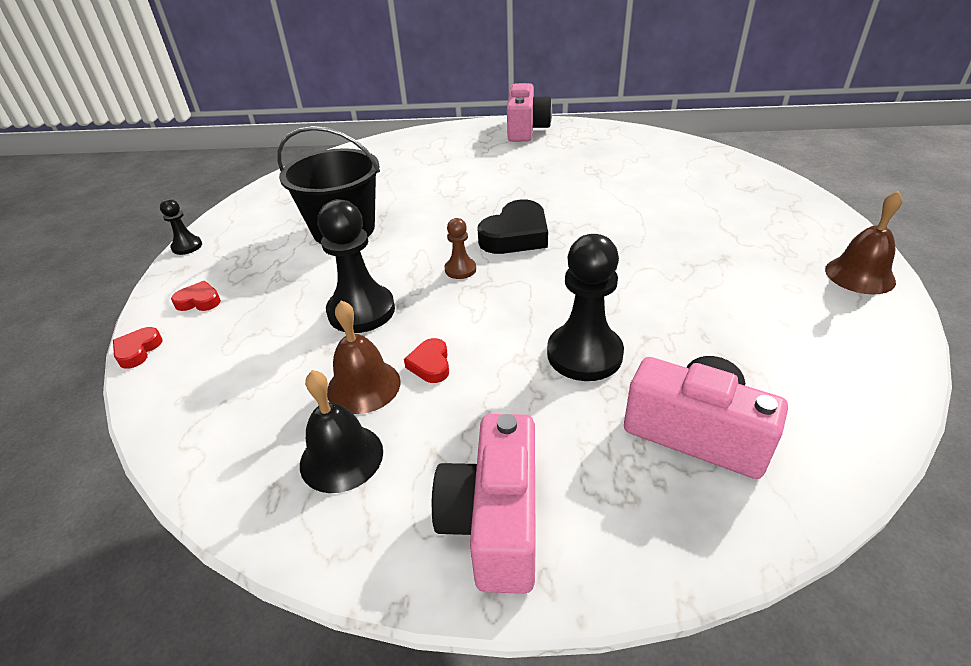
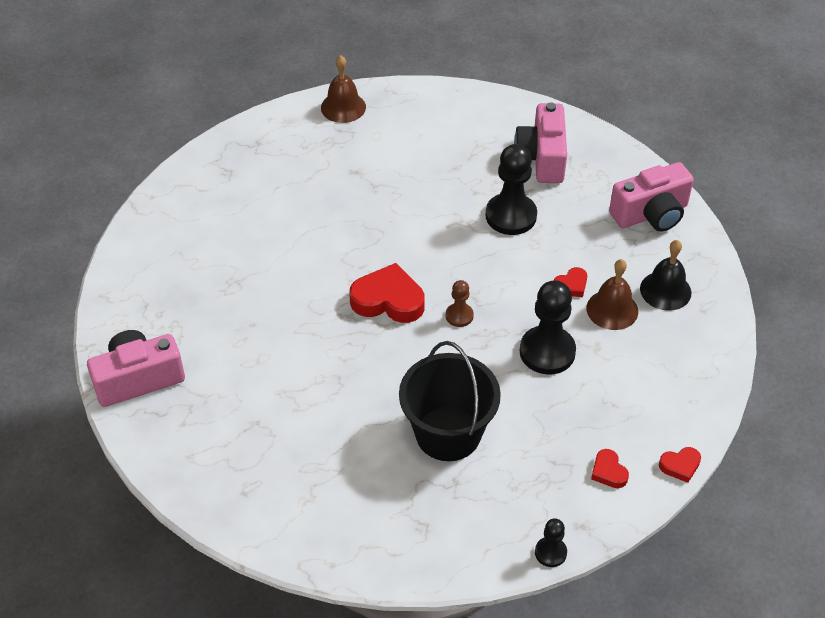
camera: 120 degrees left, 10 degrees up
(516, 235) = (388, 300): black heart -> red heart

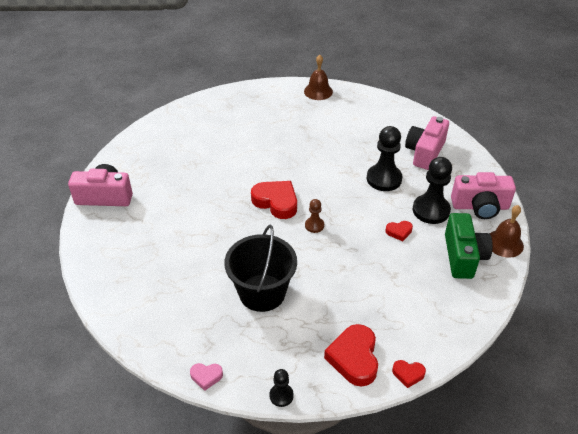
camera: 25 degrees right, 5 degrees down
(446, 568) = (206, 376): none -> pink heart
(547, 352) = (358, 266): black pawn -> black pawn (431, 210)
(608, 472) = (354, 358): red heart -> red heart, size x1.98
(612, 309) = (418, 255): brown bell -> brown bell (504, 243)
(665, 290) = (463, 256): black bell -> green camera

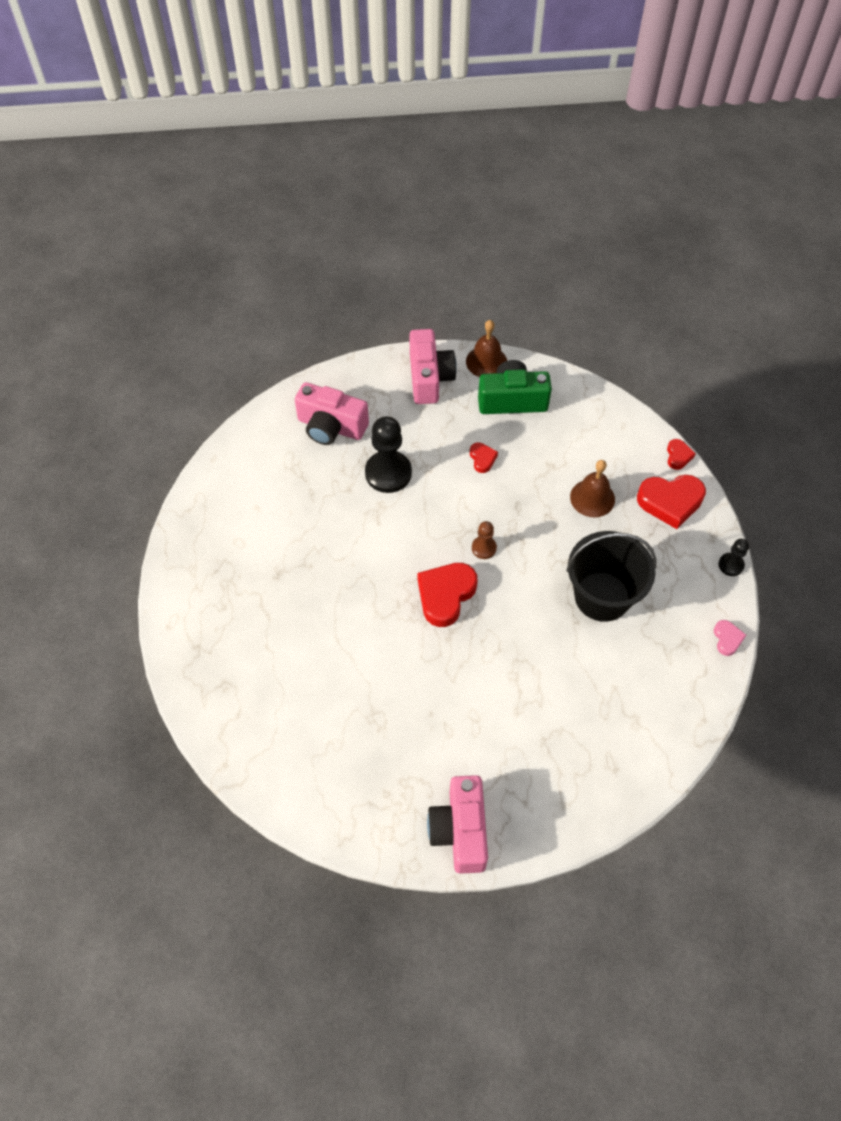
camera: 95 degrees left, 15 degrees up
(318, 91) = (186, 558): brown bell -> brown bell (592, 498)
(431, 210) = (441, 426): black pawn -> none

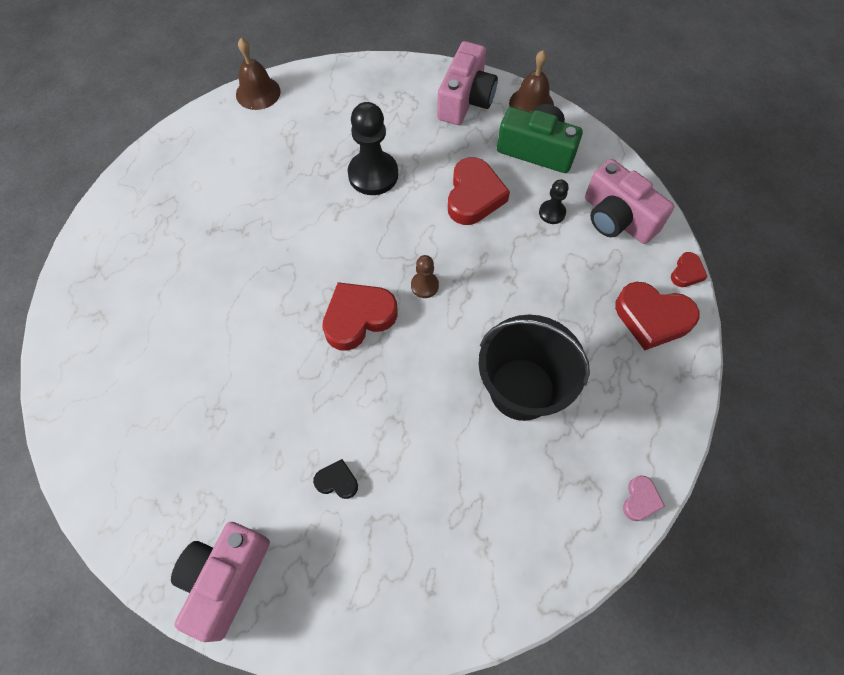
camera: 25 degrees right, 5 degrees up
(331, 427) = (345, 111): pink camera -> pink camera (617, 218)
(482, 459) = (474, 196): red heart -> red heart, size x1.98
(502, 724) = (337, 481): none -> black heart
(592, 498) = (567, 280): brown bell -> brown bell (258, 92)
(731, 565) = (687, 416): black pawn -> black pawn (552, 213)

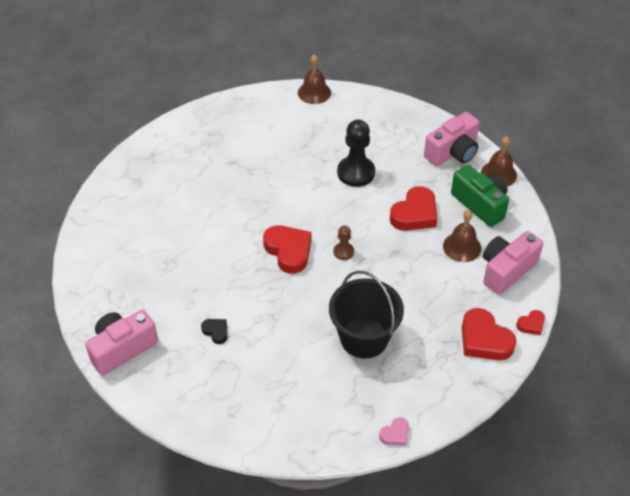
camera: 30 degrees right, 15 degrees down
(358, 318) = (288, 251): red heart -> red heart turned 60 degrees clockwise
(552, 213) = (462, 247): black pawn -> brown bell
(617, 218) = (506, 270): pink camera -> pink camera turned 60 degrees clockwise

